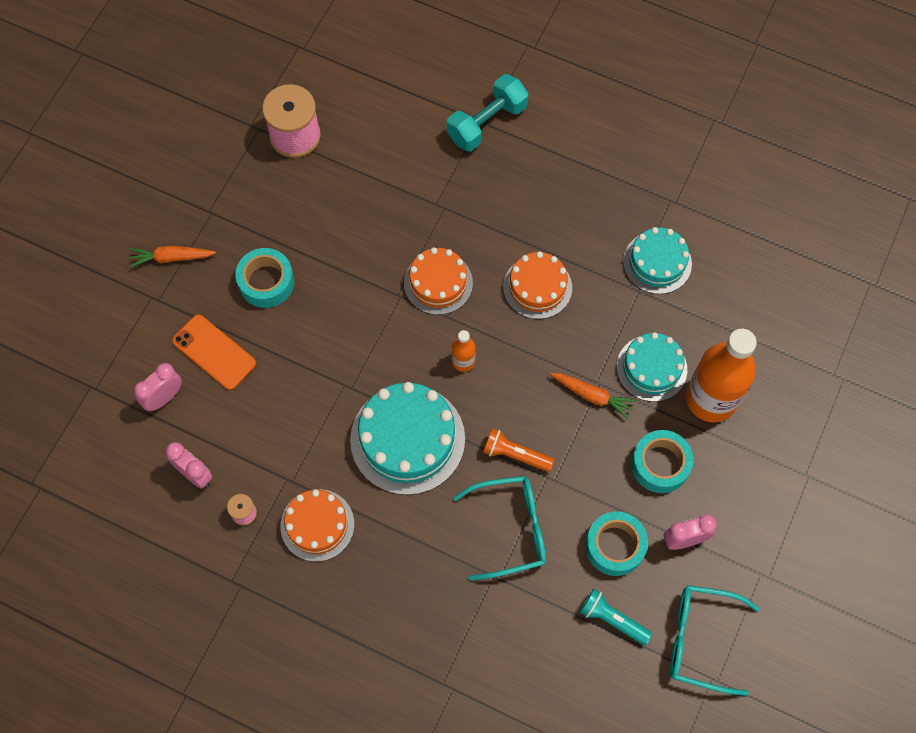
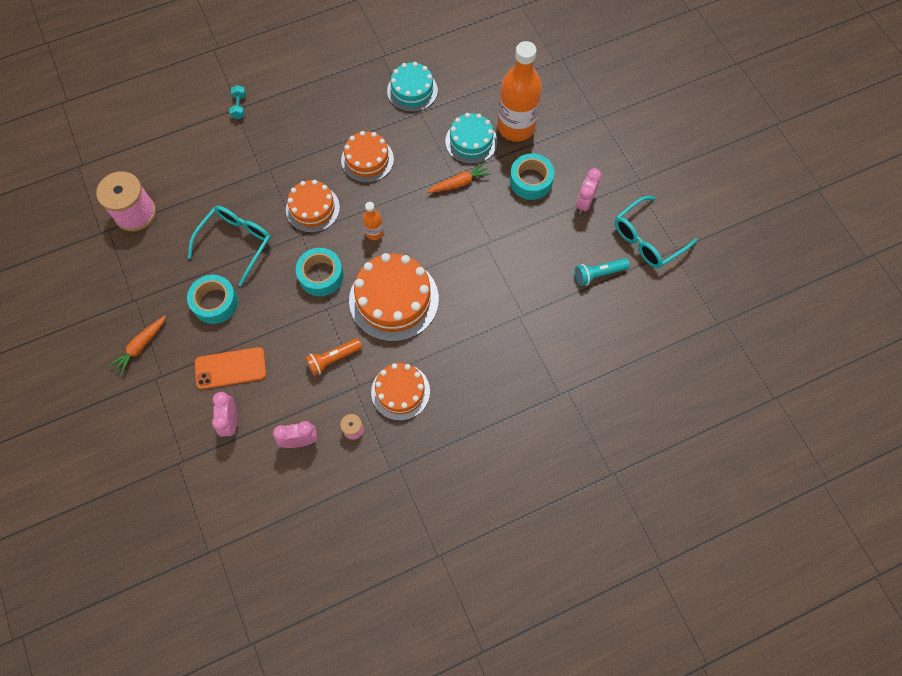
camera: 50 degrees left, 0 degrees up
(407, 439) = (394, 299): turquoise cake -> orange cake
(487, 123) = (239, 107): turquoise dumbbell -> turquoise dumbbell, size x0.49
(511, 529) = (499, 286): turquoise glasses -> turquoise glasses (236, 243)
(515, 454) = (457, 249): orange flashlight -> orange flashlight (333, 359)
(615, 546) = (557, 240): turquoise tape -> turquoise tape (321, 275)

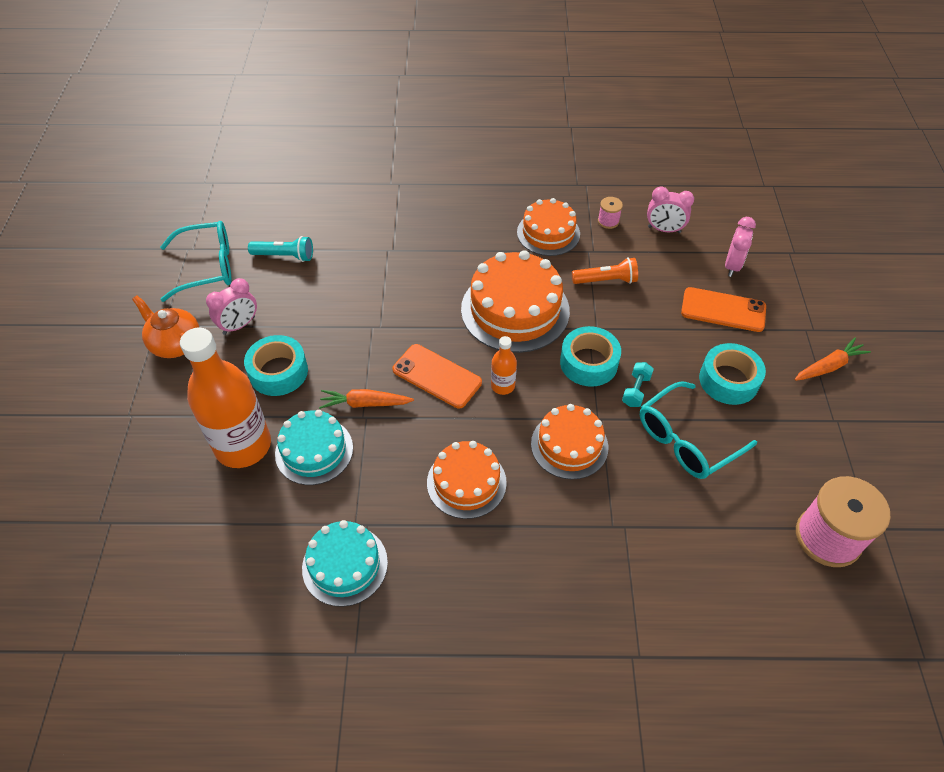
camera: 155 degrees left, 15 degrees down
(239, 107) = (629, 658): turquoise dumbbell -> turquoise dumbbell (636, 390)
(423, 221) = (437, 376): none -> orange phone
(615, 172) = (175, 343): none -> orange teapot

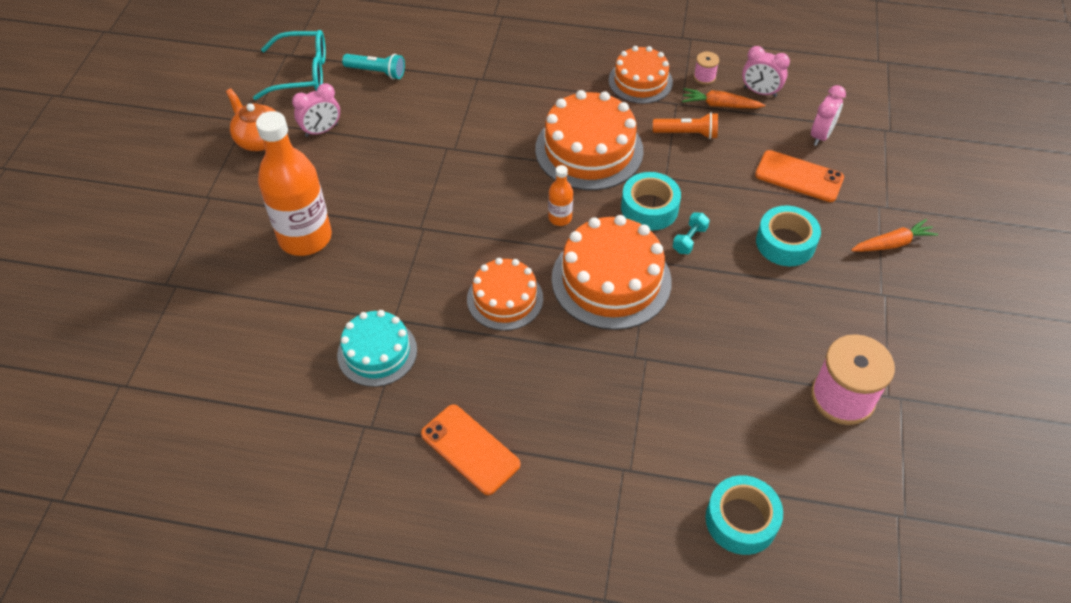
camera: 10 degrees right, 0 degrees up
(278, 372) = (350, 177): turquoise tape -> turquoise tape (741, 520)
(314, 451) = (369, 251): turquoise cake -> none
(365, 403) = (425, 216): orange carrot -> orange carrot (720, 105)
(437, 376) = (498, 201): orange phone -> orange phone (470, 449)
(569, 445) = (611, 280): orange cake -> orange cake, size x1.59
(686, 440) = (727, 291): turquoise glasses -> none

